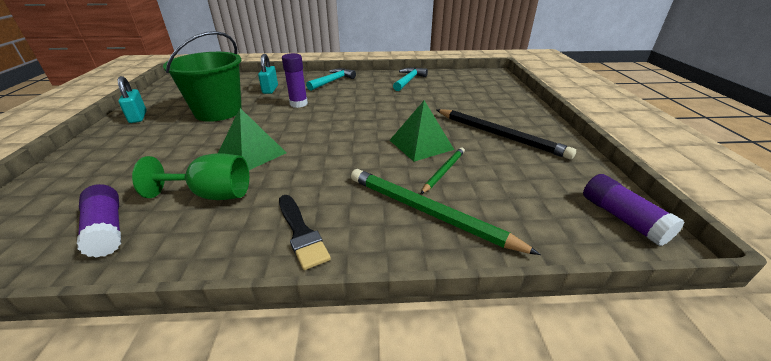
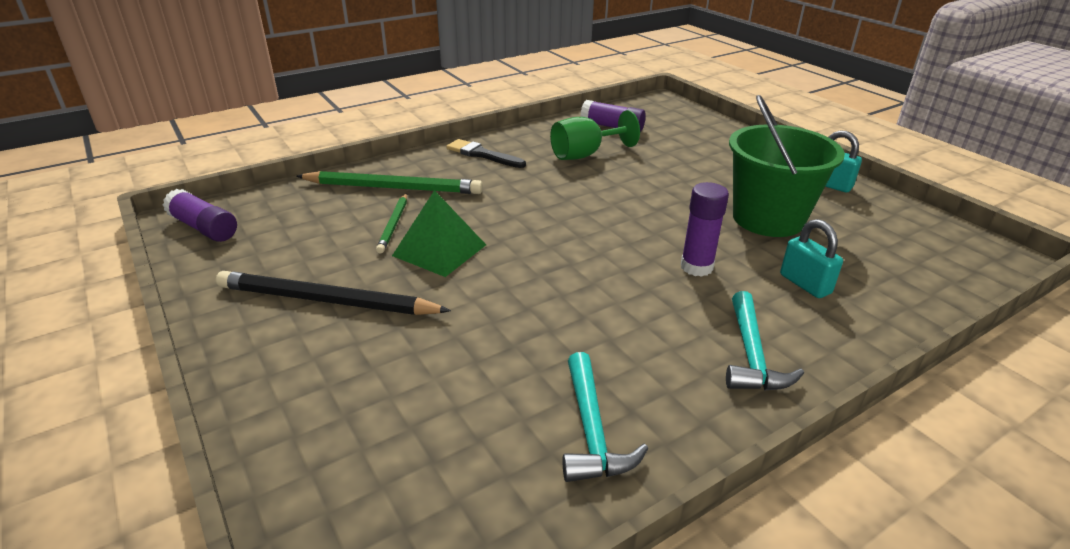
camera: 150 degrees right, 0 degrees up
(251, 154) = (616, 187): green pyramid -> none

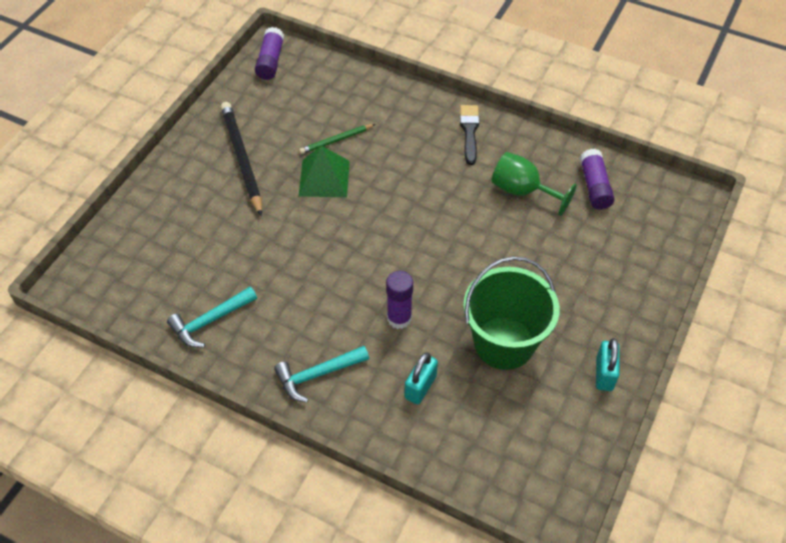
camera: 60 degrees right, 20 degrees up
(393, 188) = (380, 112): green pencil -> none

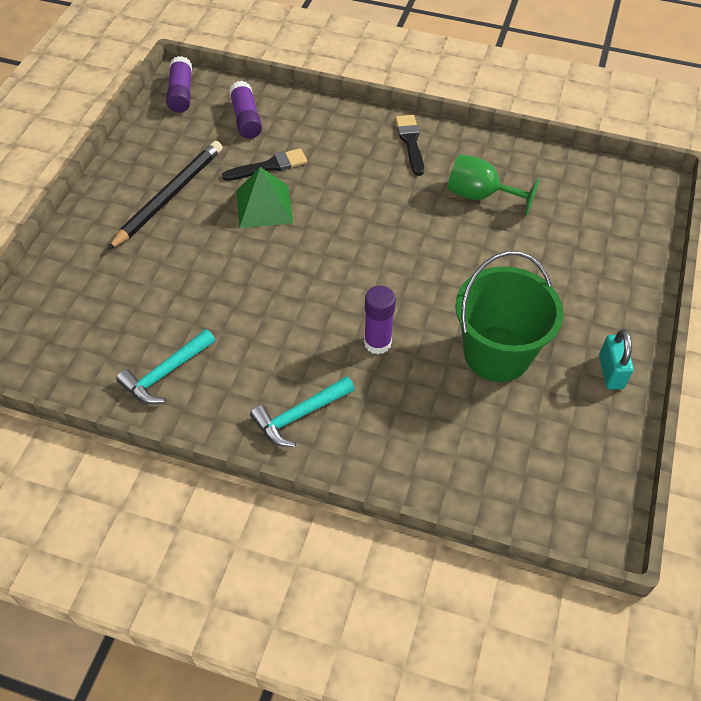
camera: 10 degrees left, 0 degrees up
(242, 159) = (169, 197): black pencil -> black pencil turned 60 degrees clockwise
(336, 140) = (269, 166): green pencil -> black brush
(420, 387) = (417, 413): turquoise padlock -> none
(594, 186) = (553, 182): purple glue stick -> purple glue stick (246, 119)

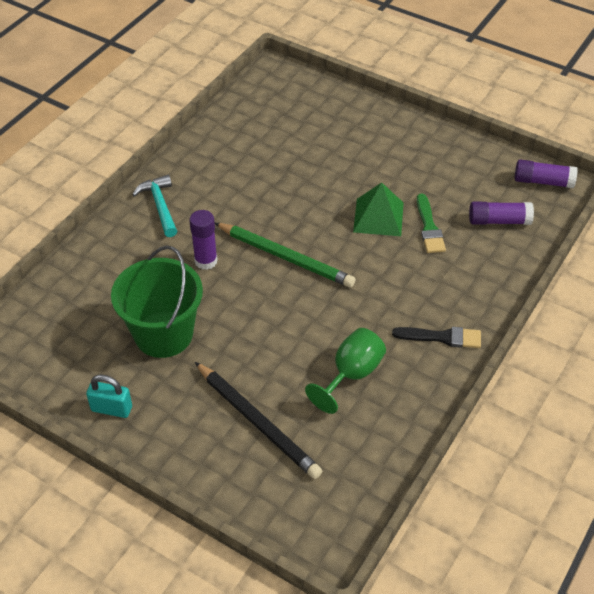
camera: 105 degrees right, 5 degrees down
(166, 373) = (226, 144): turquoise hammer -> none
(169, 197) = (405, 161): black pencil -> black pencil (257, 422)
(269, 166) = (429, 227): black brush -> green brush
(348, 272) = (285, 257): none -> green pencil

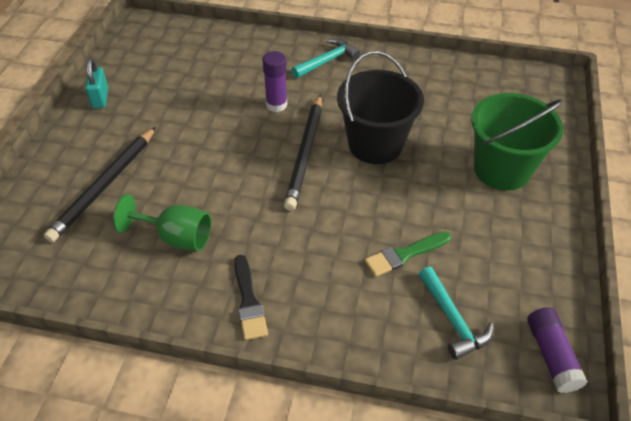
camera: 70 degrees right, 0 degrees up
(163, 334) = (184, 103): green bucket -> green bucket (501, 169)
(285, 257) = (305, 153): green pencil -> black pencil
(297, 207) = (375, 144): none -> black bucket
(378, 217) = (396, 208): green pyramid -> none
(498, 221) = (452, 320): purple glue stick -> turquoise hammer

